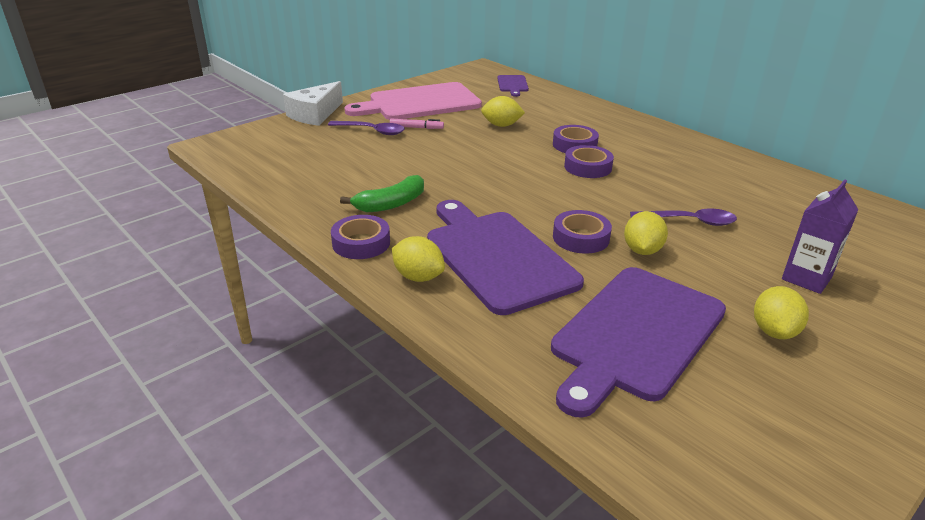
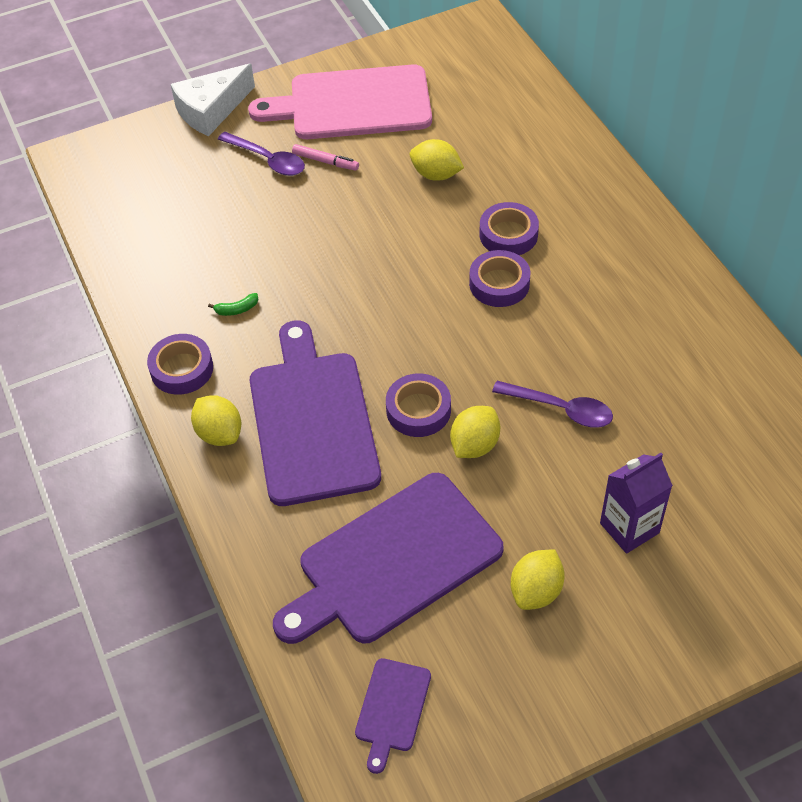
camera: 20 degrees right, 20 degrees up
(391, 204) = (237, 309): green banana -> green banana, size x0.49
(512, 85) = (500, 77): purple cutting board -> purple cutting board (392, 709)

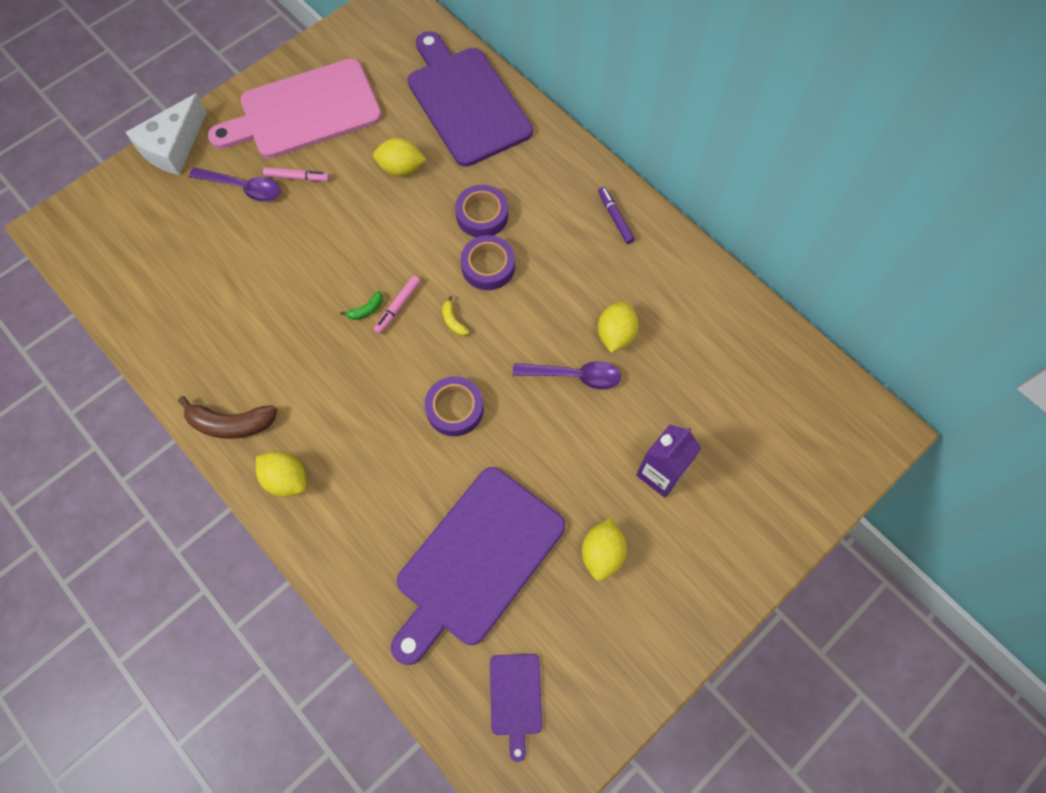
camera: 20 degrees left, 15 degrees up
(182, 369) = (231, 423): purple tape -> brown banana
(237, 309) = (263, 350): green banana -> green banana (366, 310)
(312, 420) = (365, 444): purple cutting board -> purple cutting board (466, 102)
(389, 301) = (398, 307): none -> pink marker
(444, 327) = (453, 321): none -> yellow banana
(474, 445) = (512, 430): yellow lemon -> yellow lemon (615, 334)
(656, 267) = (615, 218): none -> purple marker

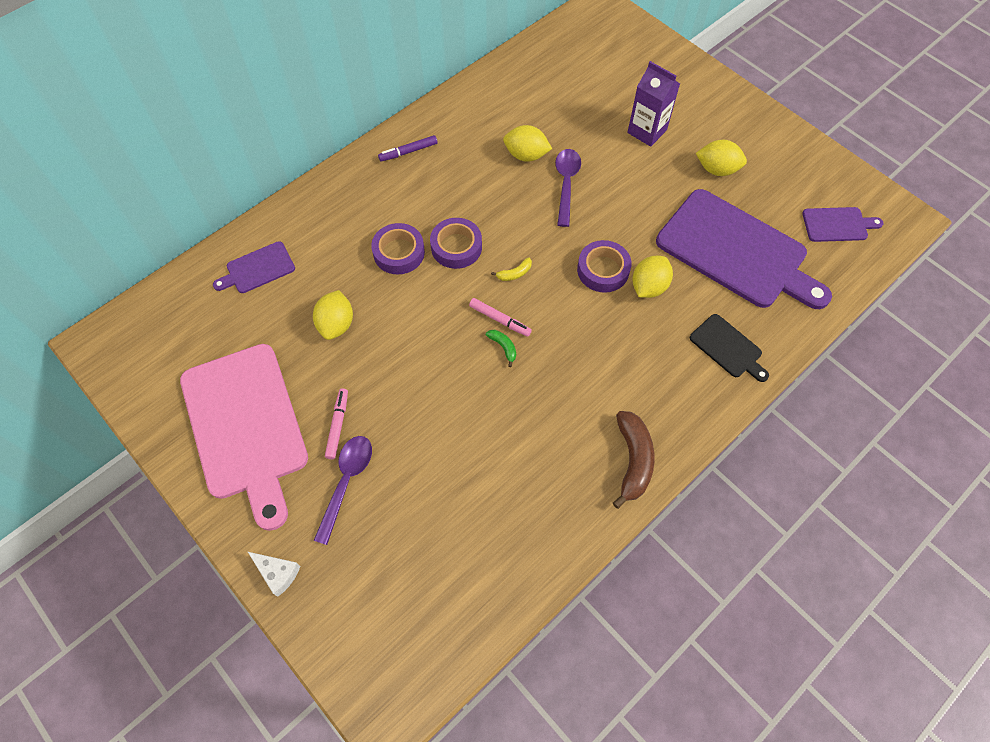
camera: 90 degrees left, 5 degrees down
(173, 146) = (277, 573): white cheese -> white cheese, size x0.52
(286, 479) = (684, 403): yellow lemon -> yellow lemon (649, 287)
(348, 533) = (728, 348): none -> black cutting board
(466, 102) = (257, 269): purple cutting board -> purple cutting board, size x0.45

